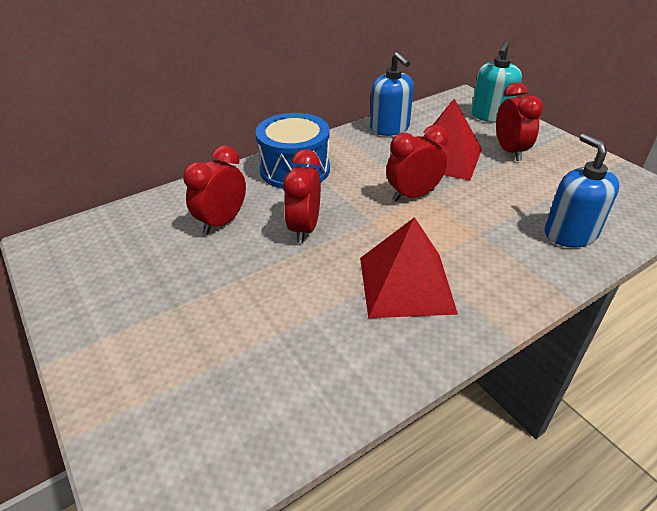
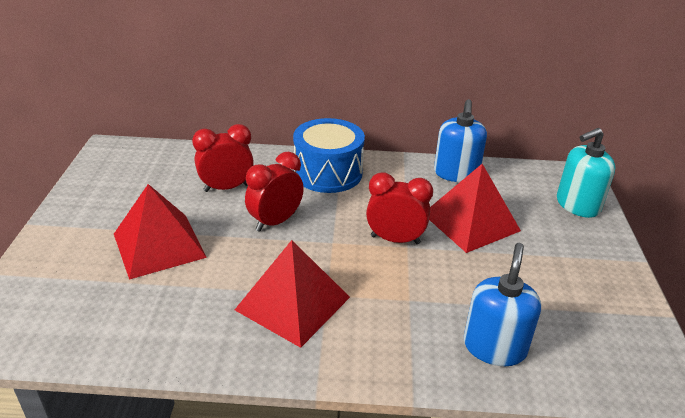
camera: 35 degrees right, 5 degrees down
(225, 304) = (159, 245): none -> red pyramid
(510, 151) = (546, 246): red clock -> none

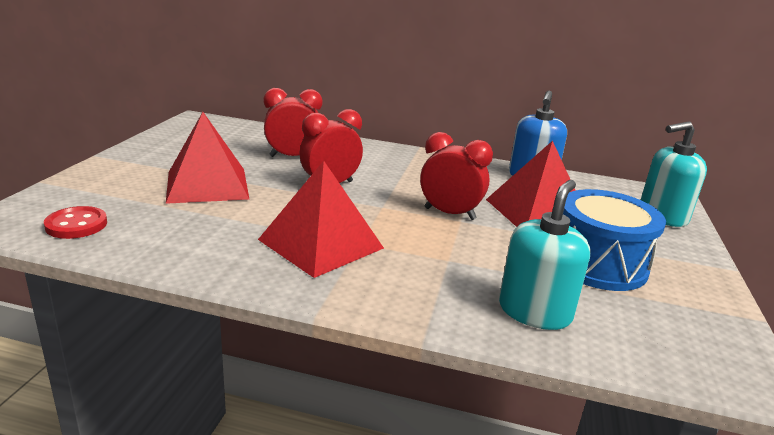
camera: 10 degrees right, 10 degrees down
(56, 326) = (76, 225): none -> red button
(328, 173) = (398, 160): blue drum -> blue drum (597, 264)
(494, 347) = (534, 312): blue soap dispenser -> turquoise soap dispenser

